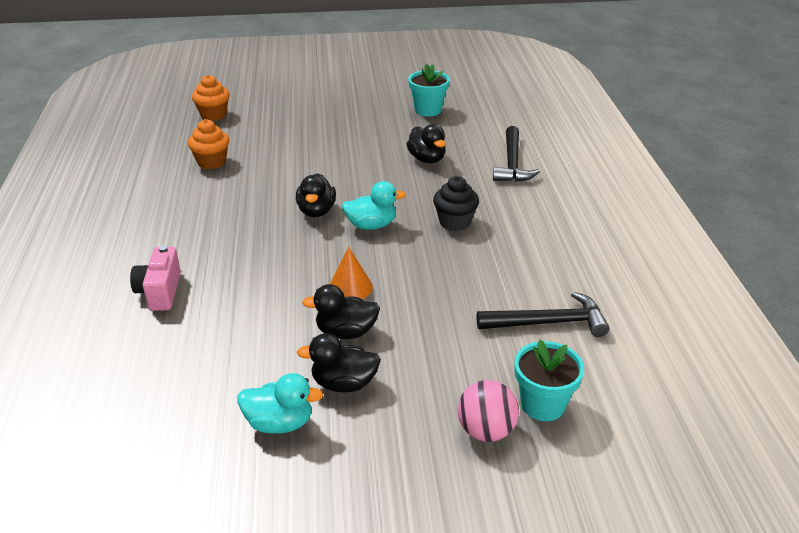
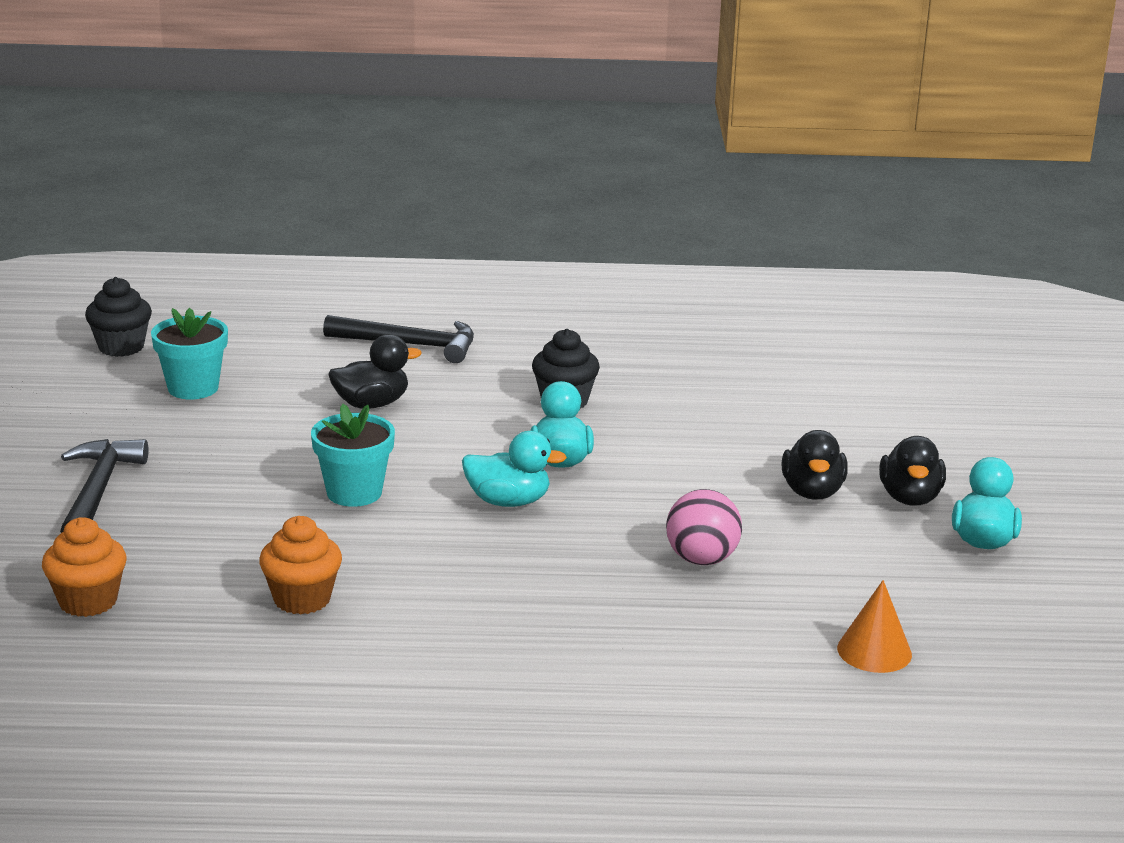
camera: 85 degrees left, 10 degrees down
(160, 292) = (717, 635): pink camera -> none
(316, 211) = (508, 501): black duck -> turquoise duck
(350, 287) = (715, 484): orange cone -> orange cone (874, 651)
(468, 87) = (121, 347): none -> black cupcake
(486, 431) = (973, 424): pink ball -> pink ball (701, 559)
(542, 404) = (929, 392): turquoise flower pot -> turquoise flower pot (354, 493)
(548, 323) = (792, 371): black hammer -> black hammer (99, 491)

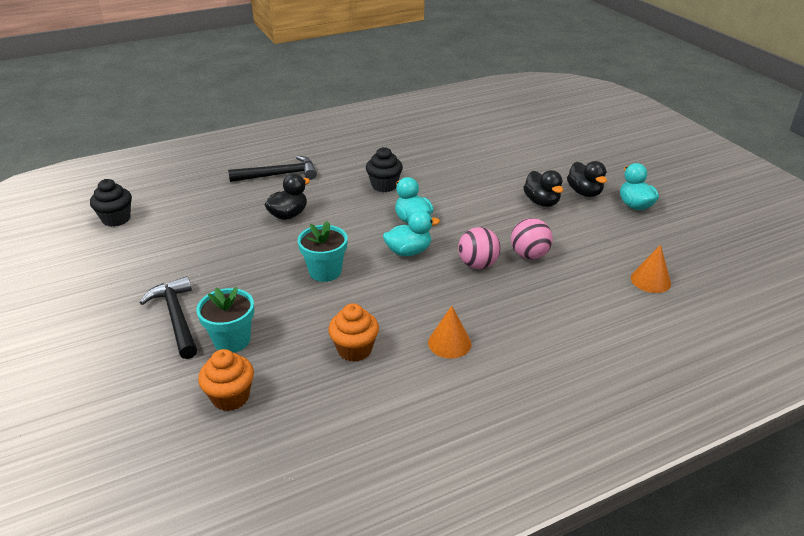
camera: 25 degrees left, 10 degrees up
(193, 388) = (180, 233): turquoise flower pot -> turquoise flower pot (232, 340)
(447, 632) = (449, 343): none -> orange cone
(600, 548) = (477, 265): none -> pink ball

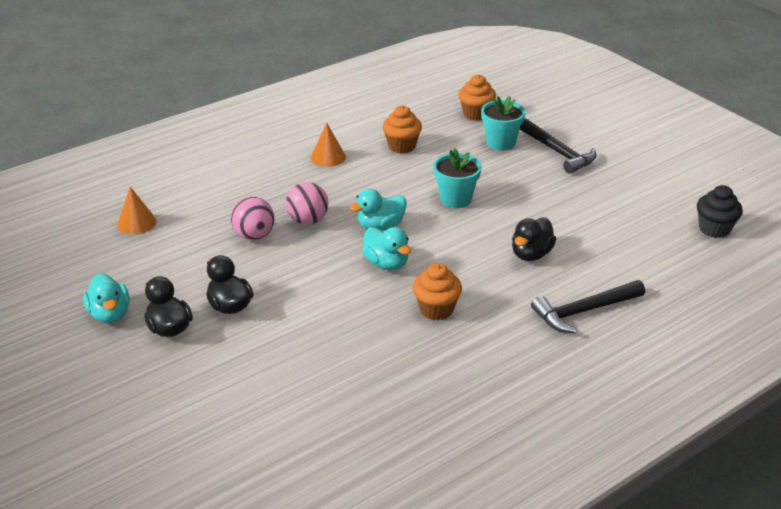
camera: 170 degrees right, 0 degrees up
(384, 185) = (436, 309): black cupcake -> orange cupcake

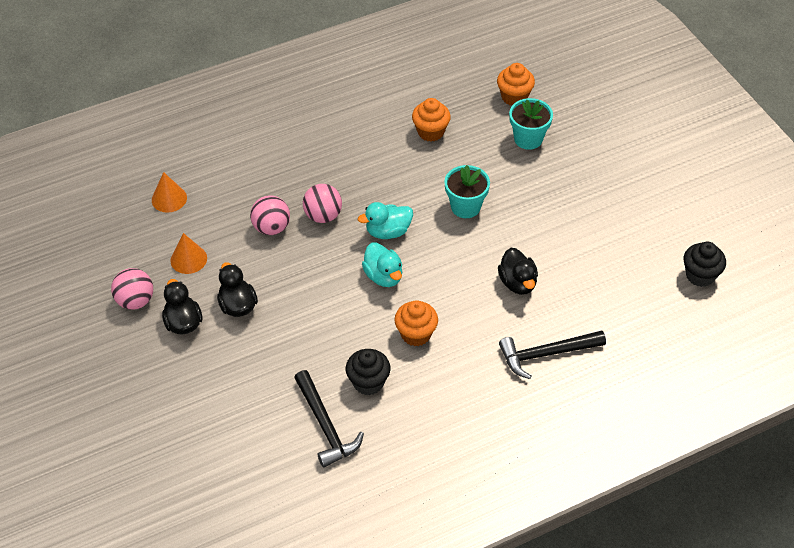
camera: 10 degrees right, 15 degrees up
(110, 314) = (135, 301): turquoise duck -> pink ball
(328, 157) = (357, 138): orange cone -> orange cone (188, 259)
(395, 359) = (368, 382): none -> black cupcake
(531, 254) = (517, 283): black duck -> black duck turned 60 degrees counterclockwise
(558, 152) = (581, 159): black hammer -> black hammer (325, 426)

